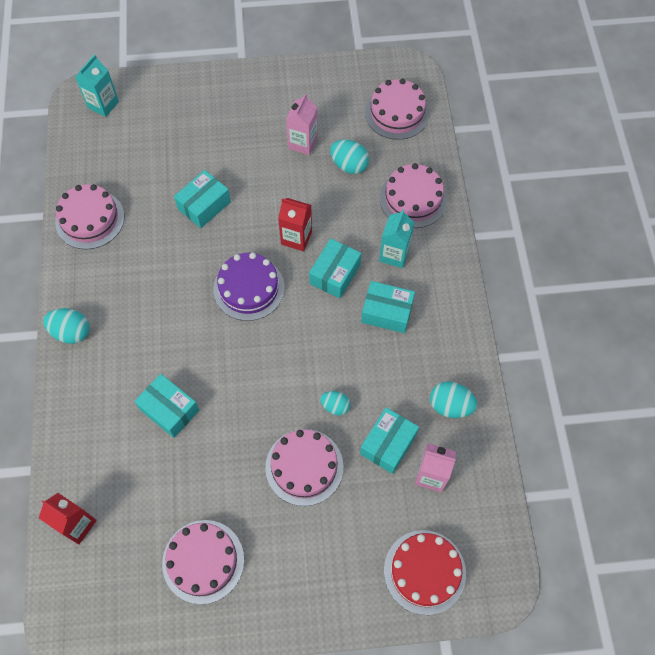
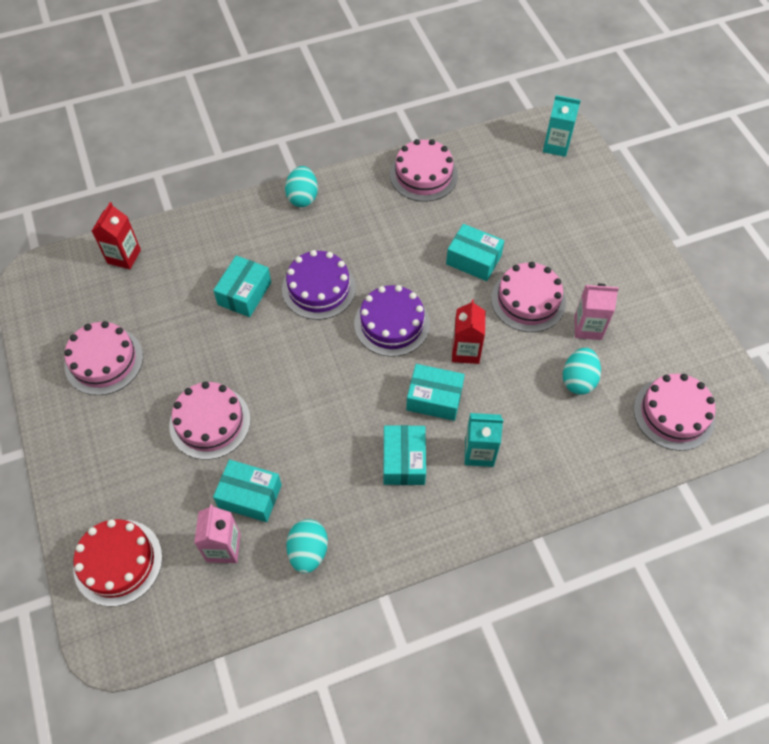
camera: 75 degrees right, 5 degrees down
(188, 341) = (318, 288): none -> purple cake
(335, 406) = (281, 435): turquoise egg -> none
(413, 199) = (561, 457): pink cake -> pink cake (528, 300)

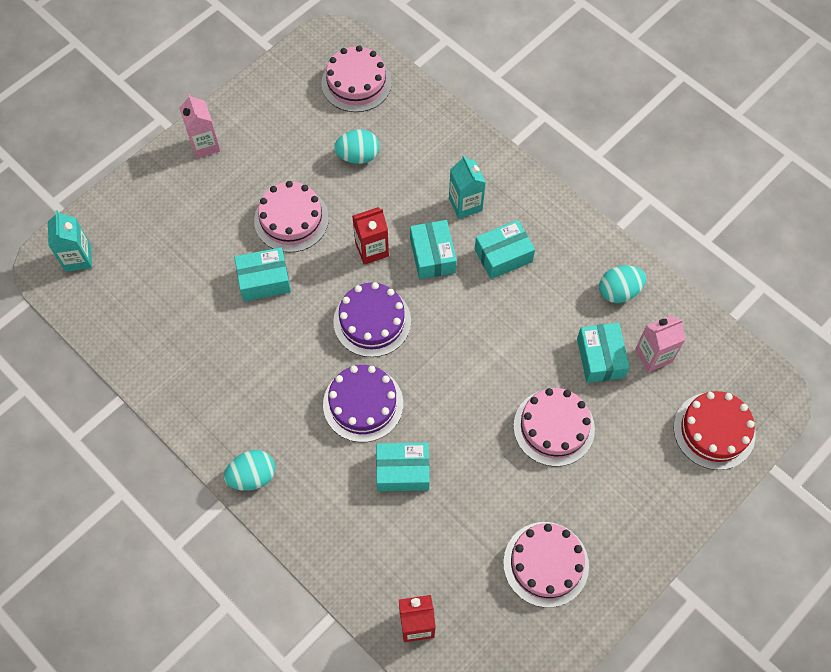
camera: 115 degrees left, 5 degrees up
(423, 175) = (170, 368): pink cake -> none
(473, 260) = (264, 280): turquoise box -> turquoise box turned 75 degrees clockwise
(588, 327) = (299, 164): pink carton -> pink carton (205, 145)

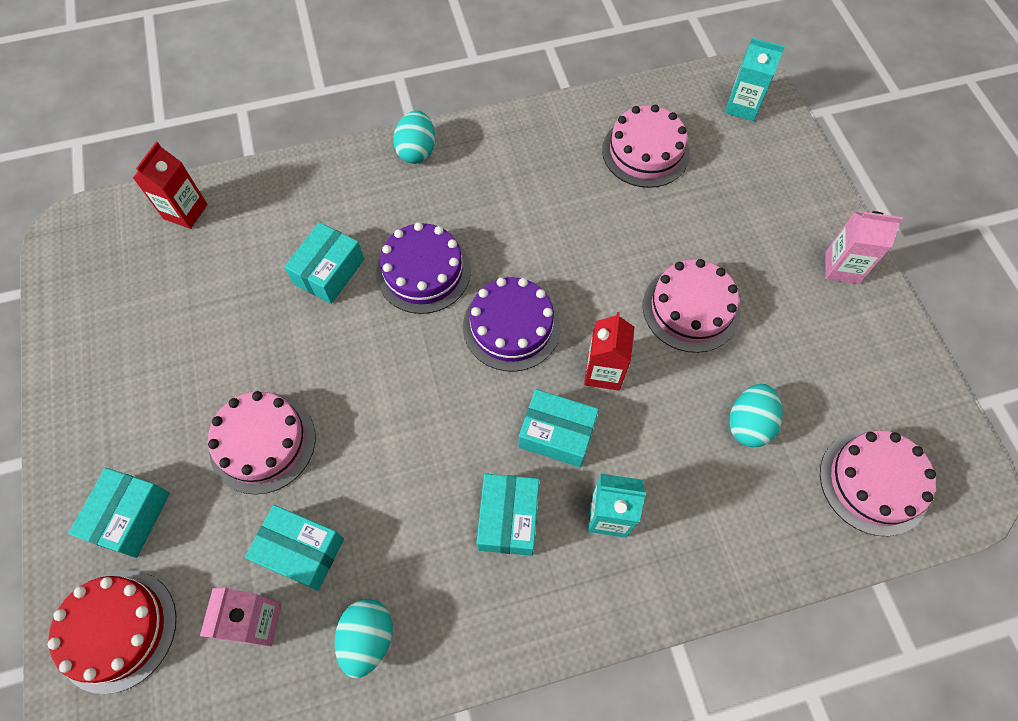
camera: 120 degrees right, 0 degrees up
(264, 280) = (624, 248): turquoise box -> turquoise box (130, 517)
(546, 564) = (140, 347): pink cake -> pink cake (645, 152)

